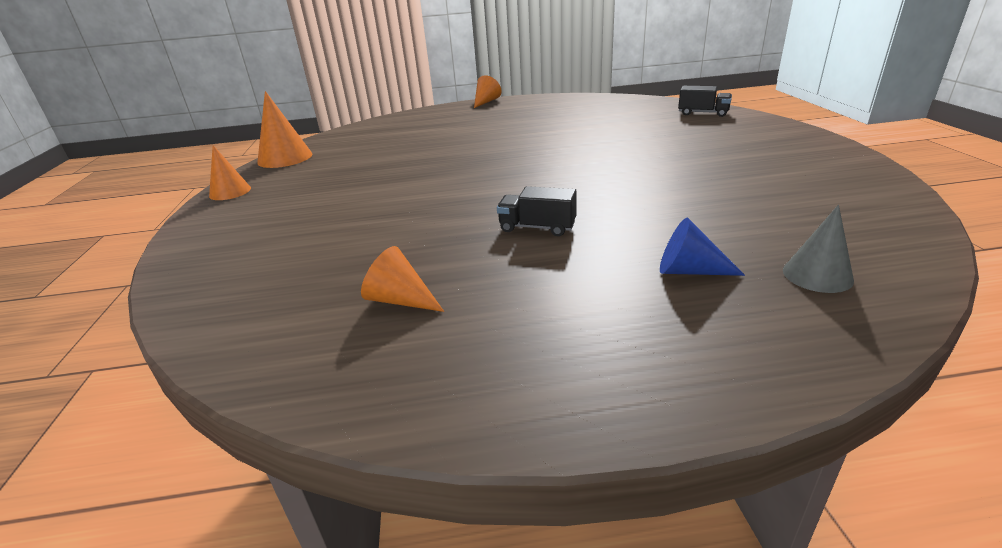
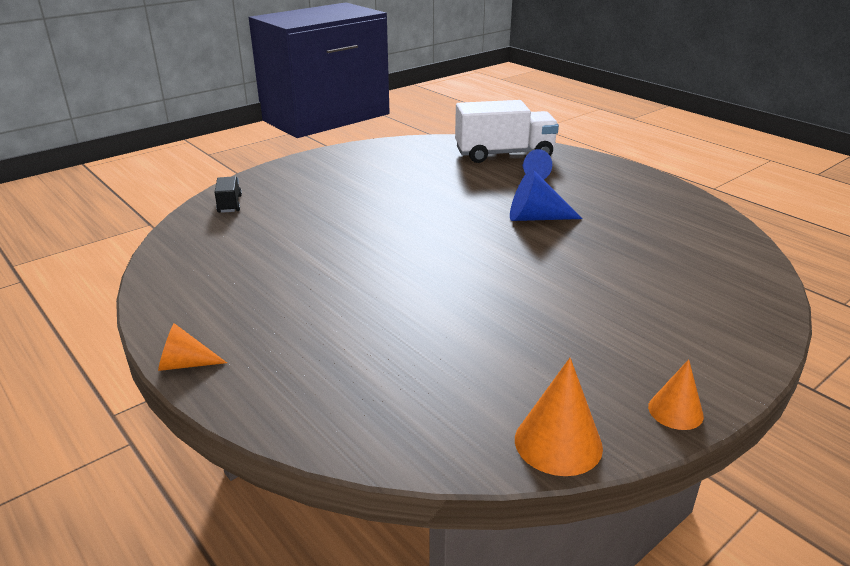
camera: 125 degrees left, 0 degrees up
(400, 300) = (656, 230): orange cone -> none
(537, 227) = (535, 218): black truck -> blue cone
(817, 275) = (504, 154): grey cone -> white truck

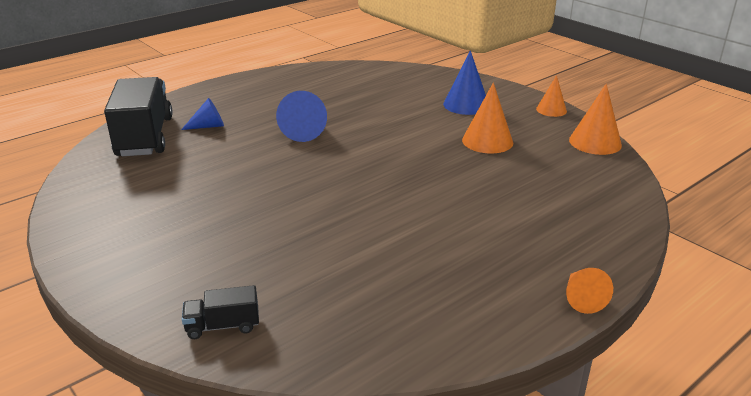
camera: 90 degrees left, 0 degrees up
(504, 154) = (145, 137): white truck -> black truck
(537, 334) = (487, 141): none -> orange cone
(656, 325) = (466, 105): none -> blue cone

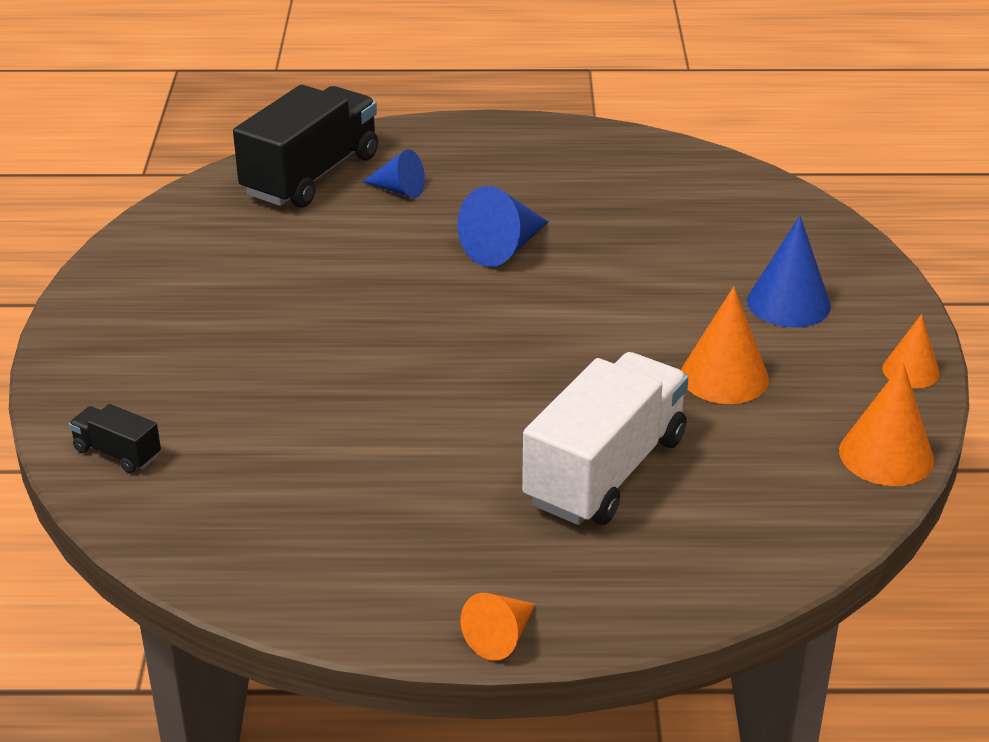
camera: 40 degrees right, 5 degrees up
(502, 200) = (605, 471): none -> white truck

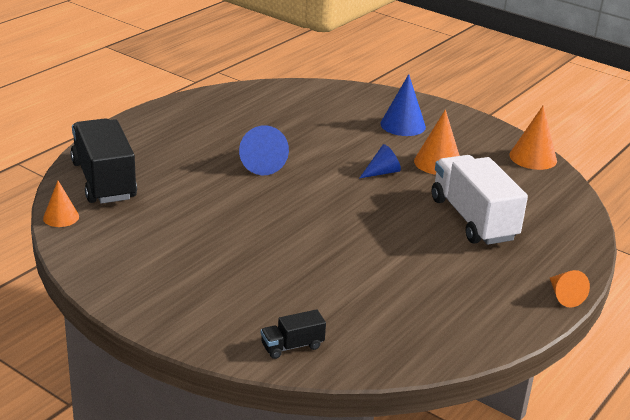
camera: 55 degrees left, 5 degrees down
(399, 190) = (162, 164): blue cone -> blue cone (382, 172)
(911, 371) = (483, 126): orange cone -> orange cone (61, 217)

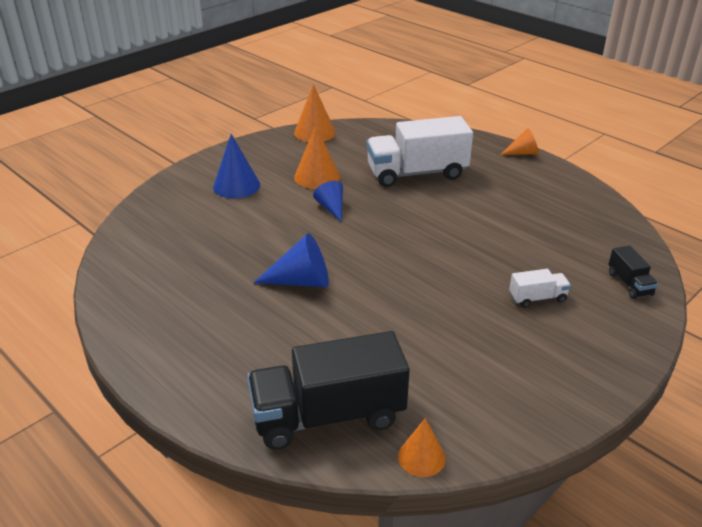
camera: 80 degrees left, 5 degrees up
(257, 283) = (537, 298): none -> white truck

